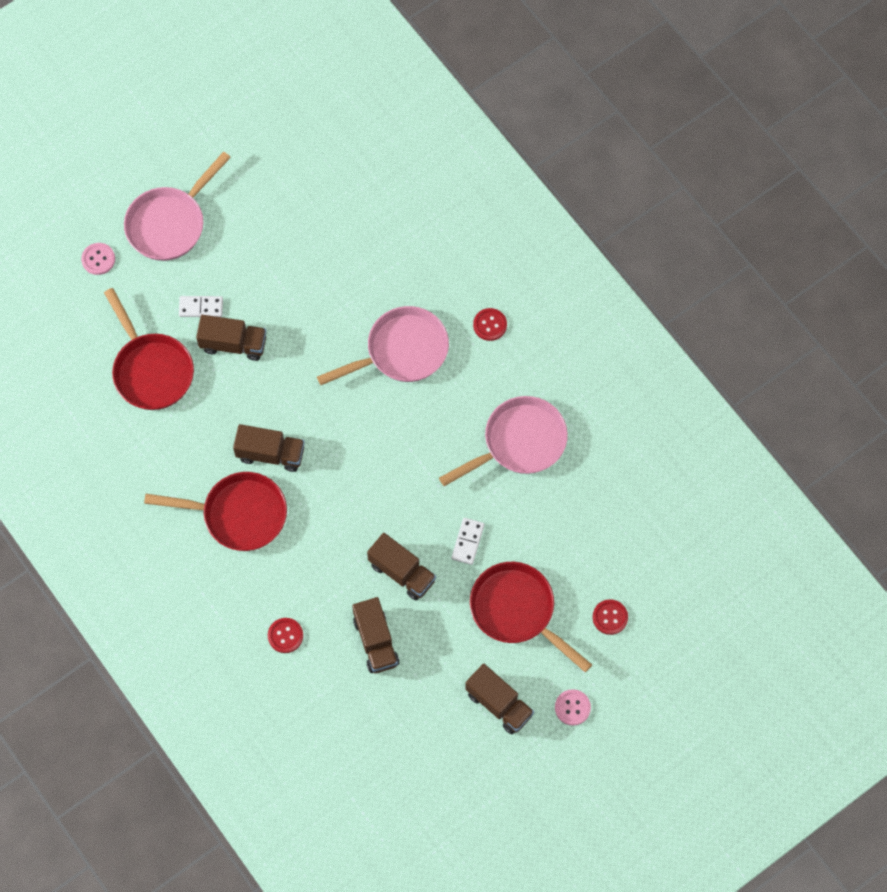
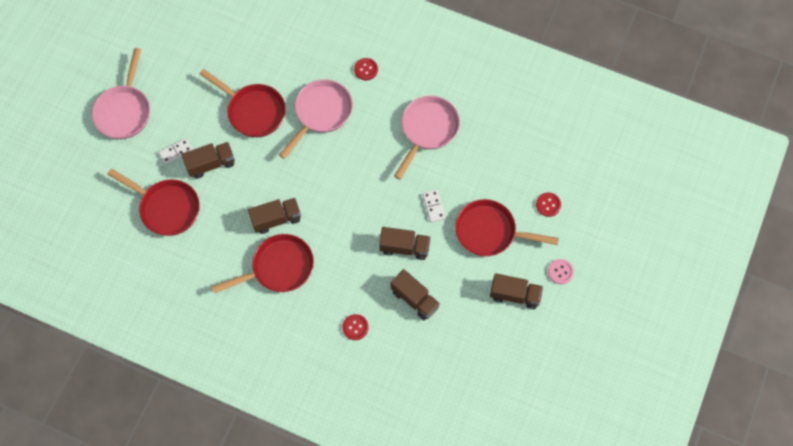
camera: 30 degrees left, 0 degrees up
(98, 259) = (90, 157): pink button -> none
(321, 305) = (253, 111): none -> red pan

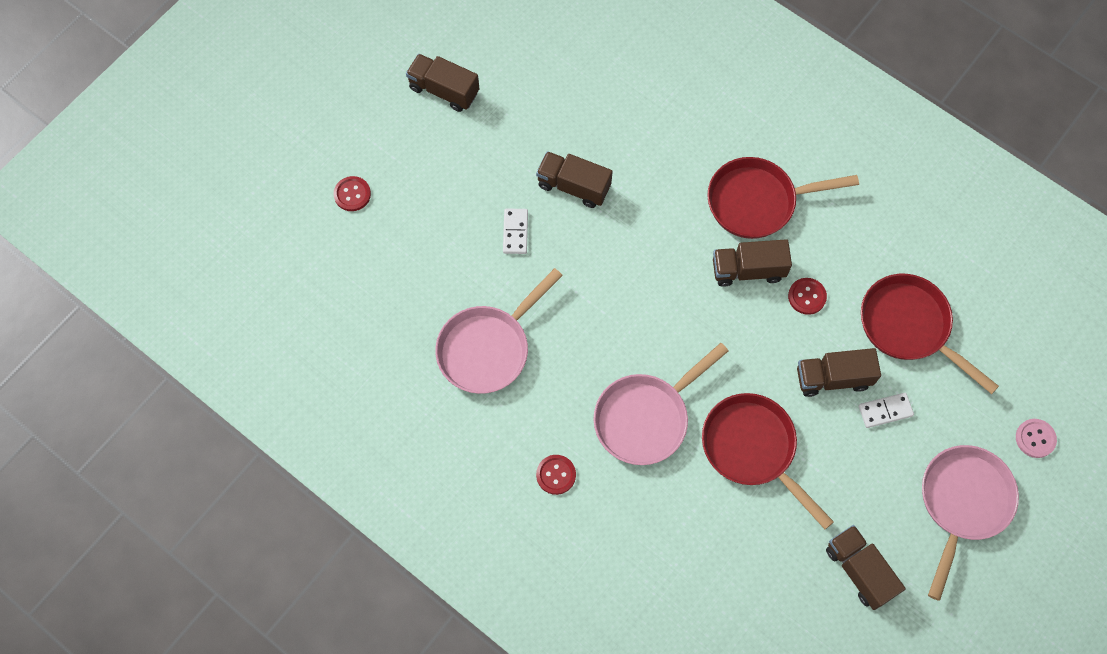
camera: 165 degrees left, 0 degrees up
(355, 327) = (669, 101): red button -> red button (807, 296)
(414, 299) = (579, 117): brown truck -> brown truck (859, 570)
(490, 231) = (447, 178): red pan -> none
(560, 272) = (372, 104): pink button -> pink button (1035, 438)

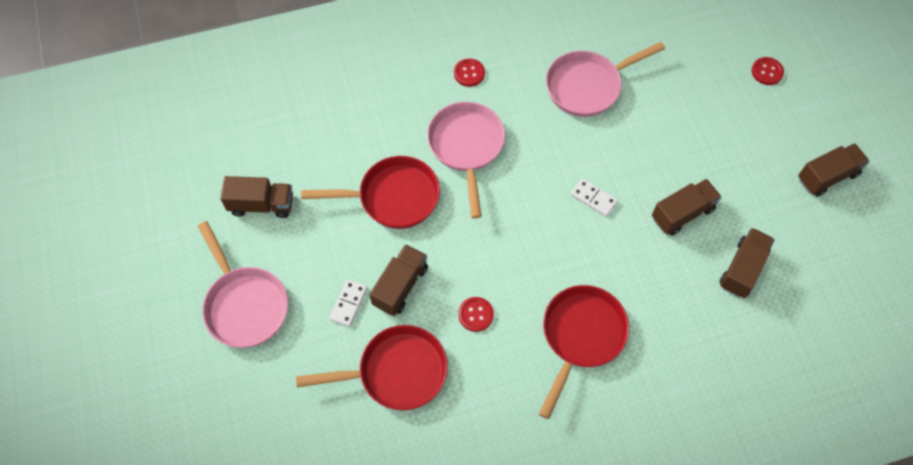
camera: 125 degrees right, 5 degrees down
(488, 348) = (587, 86): pink pan -> pink pan turned 105 degrees counterclockwise
(515, 232) = (668, 153): white domino -> white domino (593, 198)
(748, 270) = (527, 288): brown truck -> brown truck (742, 269)
(1035, 438) = (242, 395): pink button -> none

